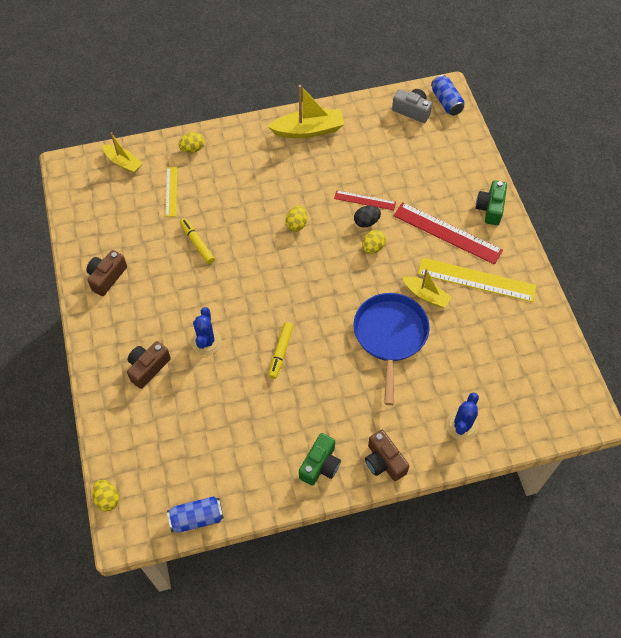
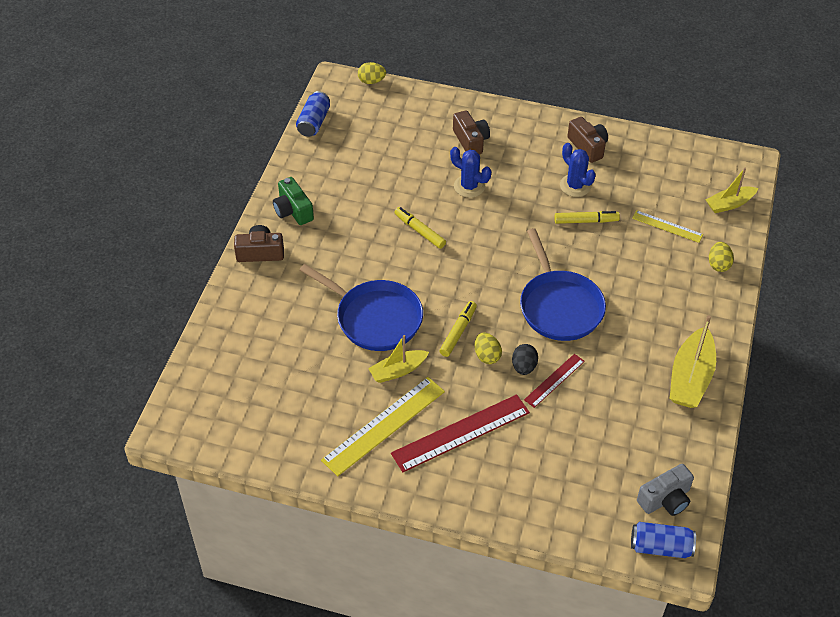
camera: 120 degrees right, 10 degrees down
(296, 224) = (559, 306): yellow egg -> blue pan
(364, 275) = (458, 332): none -> yellow marker
(462, 425) = (244, 324): blue cactus -> blue cactus (575, 186)
(490, 208) = (465, 495): green camera -> none

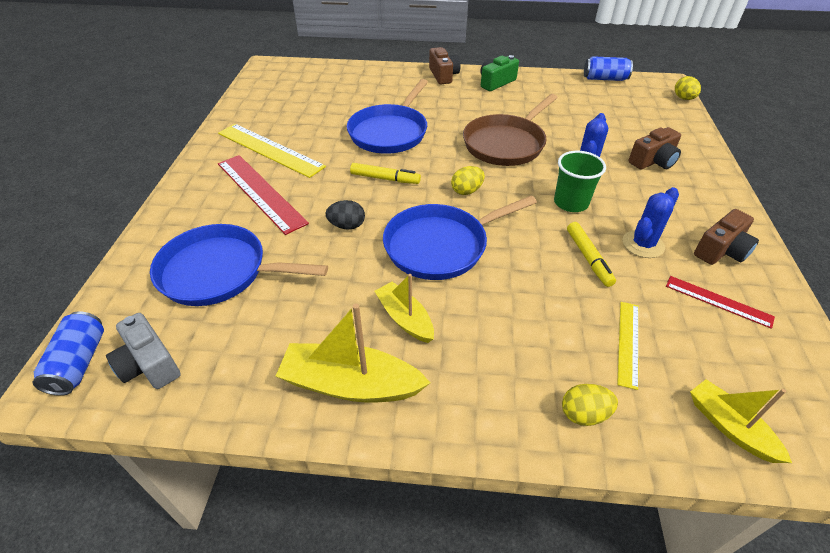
camera: 80 degrees right, 5 degrees down
(398, 371) = (331, 150): yellow boat -> yellow boat (405, 318)
(420, 231) = (506, 144): yellow marker -> brown pan
(487, 356) = (358, 199): yellow egg -> yellow egg (466, 191)
(518, 211) = (571, 203): none -> green cup
(554, 380) = (331, 250): red ruler -> red ruler (718, 301)
(571, 461) = (219, 272): none -> blue pan

